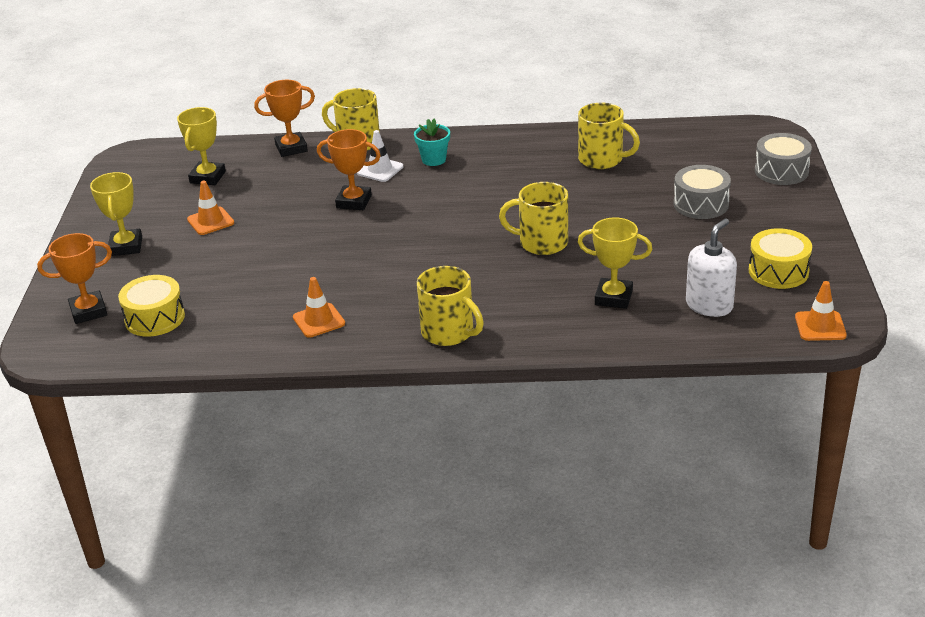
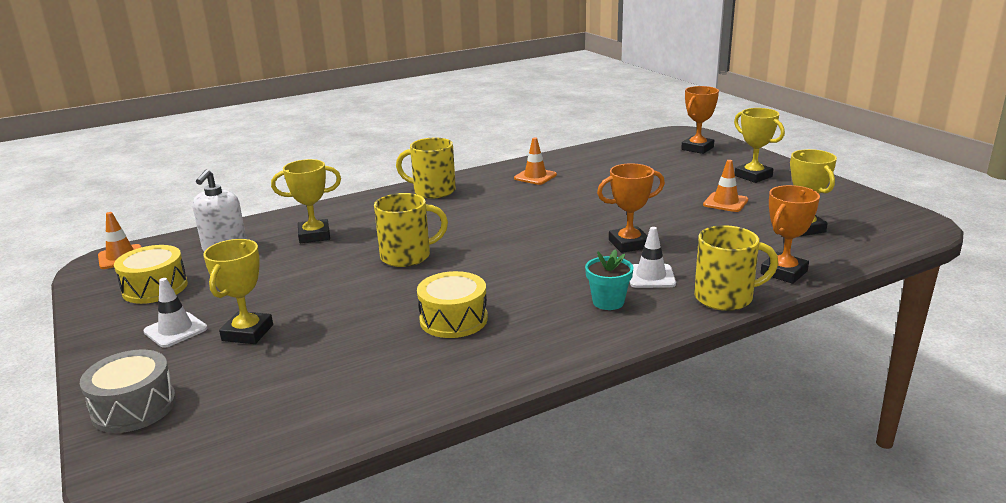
camera: 150 degrees right, 10 degrees down
(155, 318) = (648, 155): yellow drum -> yellow drum (453, 319)
(602, 159) = (399, 357): yellow mug -> none
(701, 204) = (247, 333): grey drum -> yellow trophy
(757, 221) = (175, 330): none -> white traffic cone

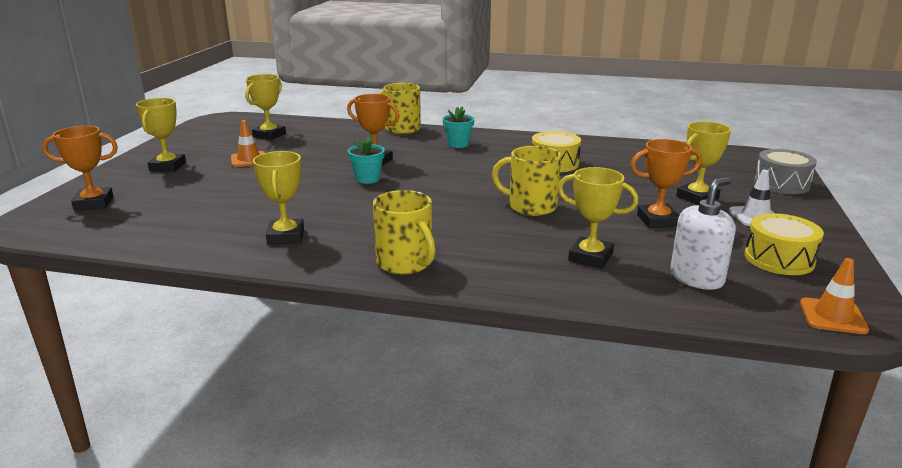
camera: 140 degrees left, 0 degrees up
(535, 176) = (286, 236): orange traffic cone -> yellow trophy
(588, 226) = (367, 179): none -> turquoise flower pot
(651, 276) = (409, 145): white traffic cone -> none
(783, 272) = (347, 126): orange trophy -> orange trophy (657, 220)

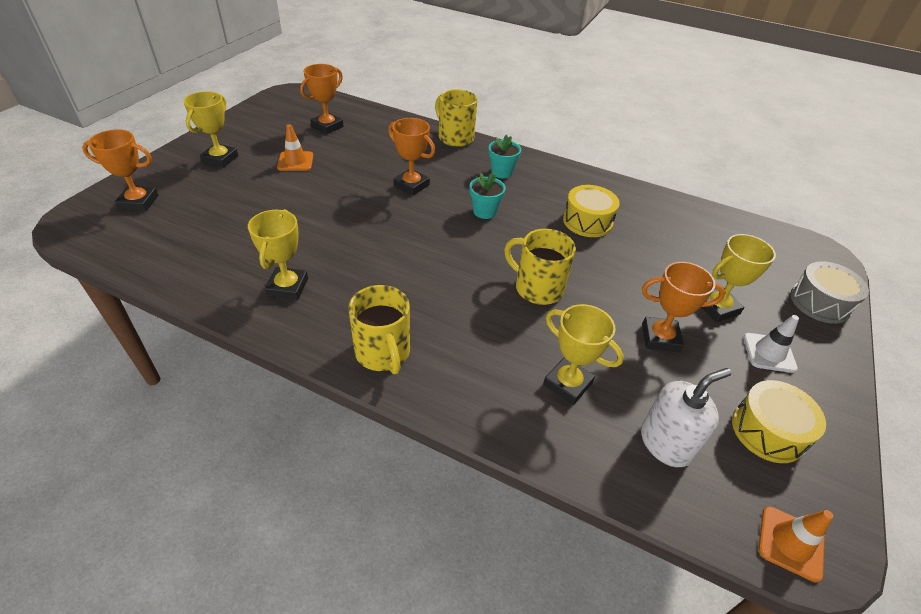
camera: 10 degrees right, 20 degrees up
(269, 135) = (327, 126): yellow trophy -> orange trophy
(367, 179) = (394, 212): turquoise flower pot -> turquoise flower pot (484, 211)

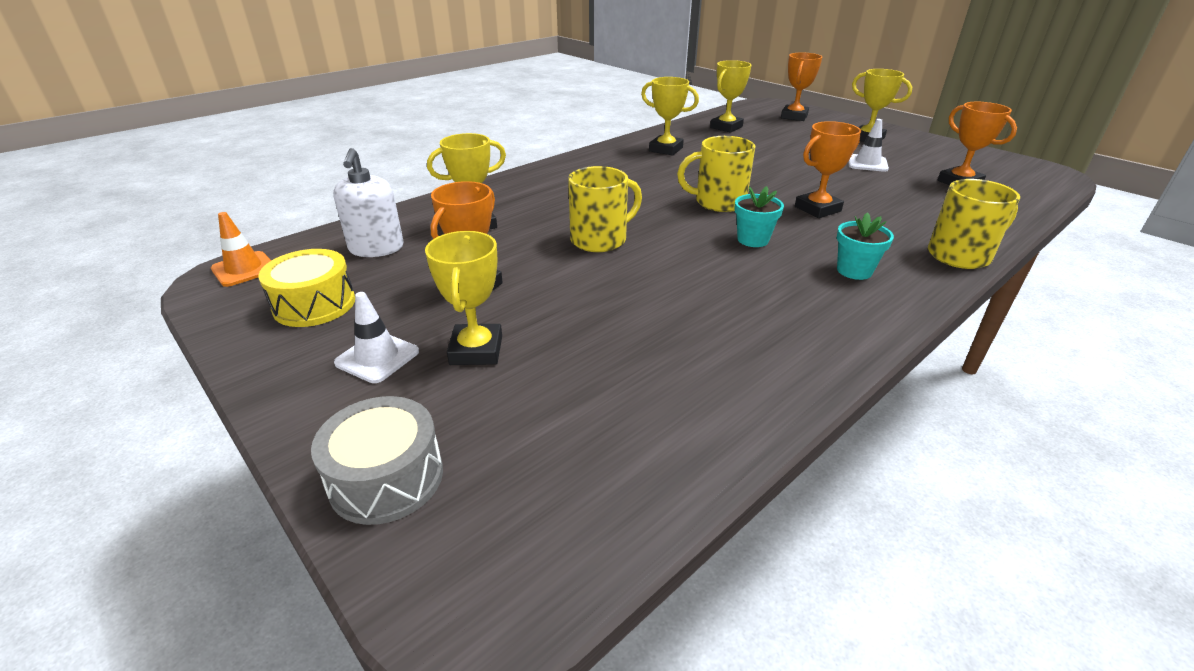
camera: 115 degrees right, 10 degrees down
(189, 249) = (726, 127): none -> yellow trophy
(295, 161) = (867, 163): orange traffic cone -> white traffic cone
(383, 353) = (572, 169): yellow mug -> yellow mug (718, 202)
(587, 221) = (710, 307): yellow drum -> none

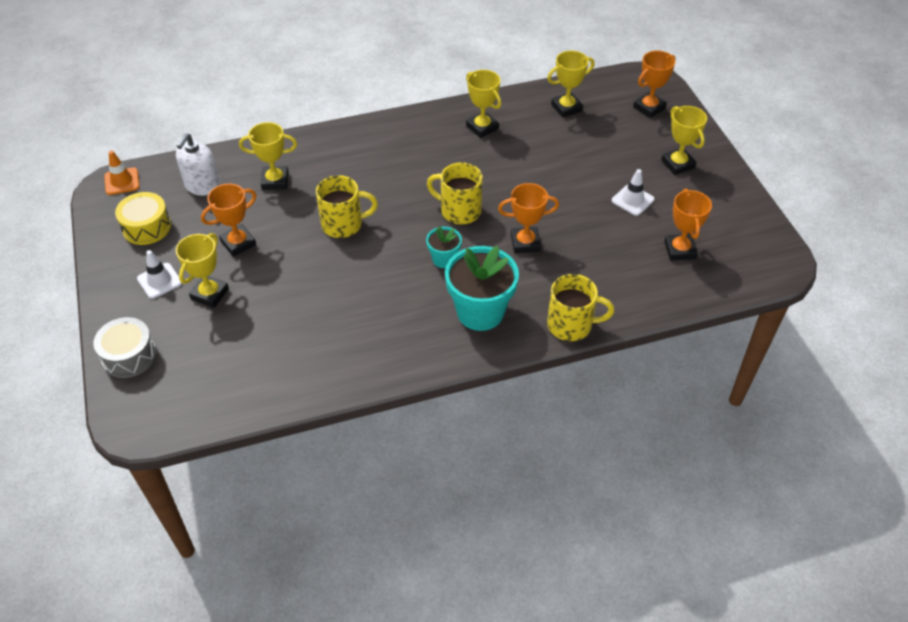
camera: 25 degrees right, 15 degrees up
(854, 271) = (480, 312): turquoise flower pot -> turquoise flower pot, size x1.93

